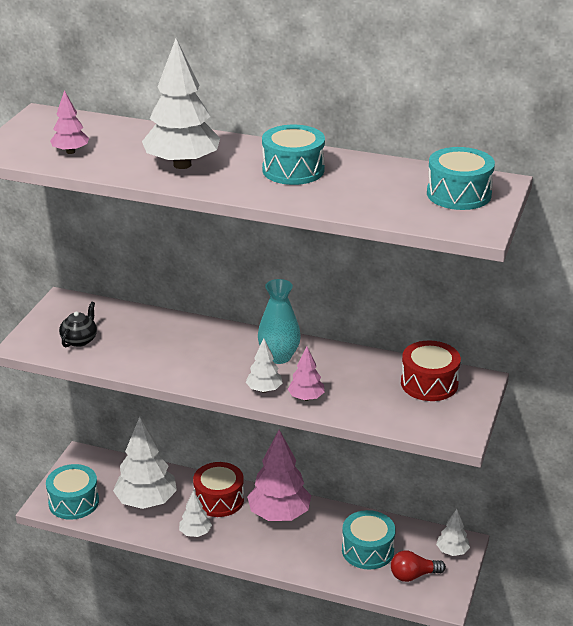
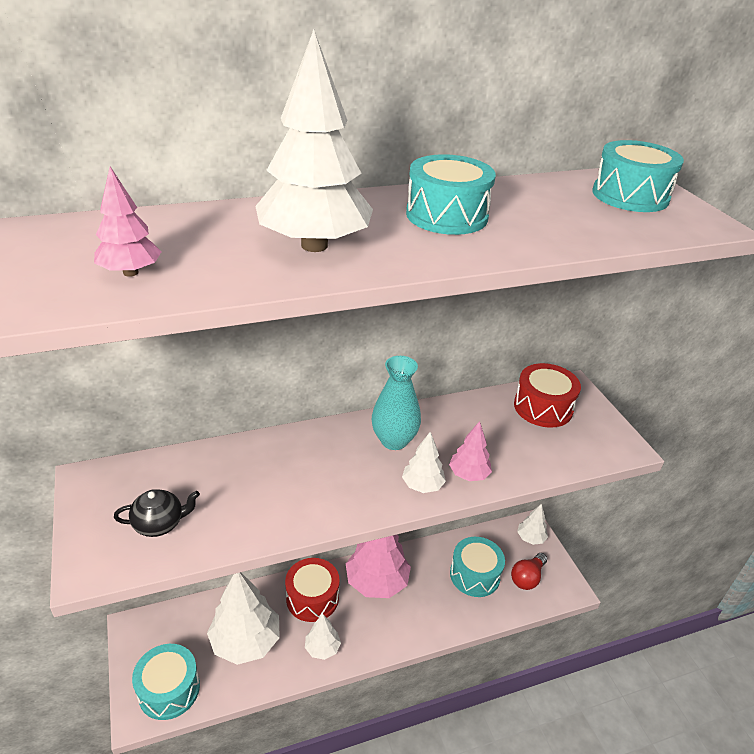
camera: 40 degrees left, 5 degrees up
(79, 340) = (159, 524): black teapot -> black teapot turned 90 degrees clockwise

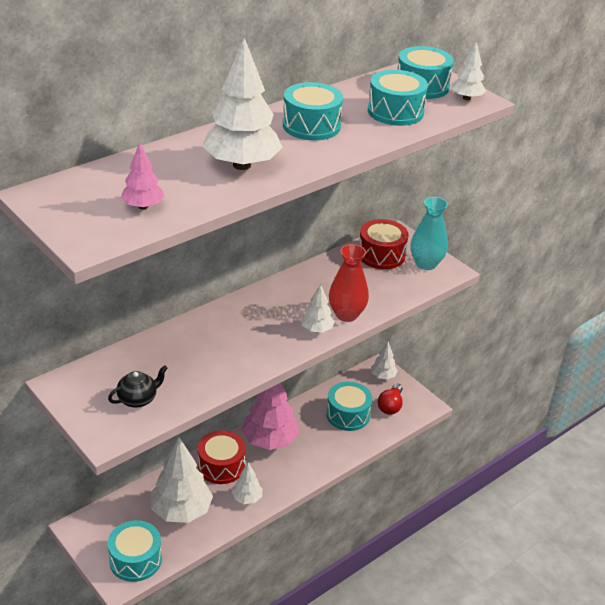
camera: 20 degrees left, 0 degrees up
(394, 440) = (280, 303): turquoise vase -> turquoise vase (426, 264)
(468, 474) = (346, 314): pink tree -> red vase
(577, 218) = (395, 112): none -> turquoise drum
(691, 219) = (466, 98): none -> white tree

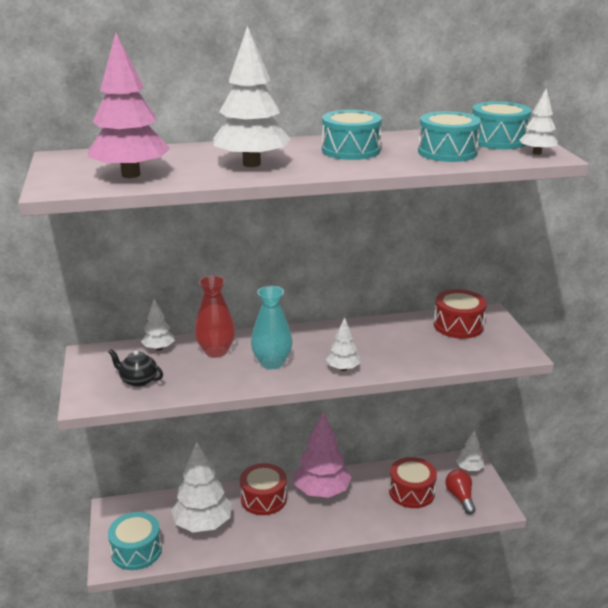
camera: 30 degrees right, 10 degrees down
(138, 399) = (138, 380): black teapot -> black teapot turned 150 degrees counterclockwise
(143, 206) = (131, 175): pink tree -> pink tree, size x1.97
(247, 498) = (267, 533): white tree -> white tree (159, 348)
(346, 314) = (382, 364): red vase -> red vase (216, 351)
(348, 415) = (411, 492): turquoise drum -> red drum
(390, 406) = (460, 497): red light bulb -> red light bulb turned 120 degrees clockwise
(426, 264) = (499, 342): turquoise vase -> turquoise vase (272, 363)

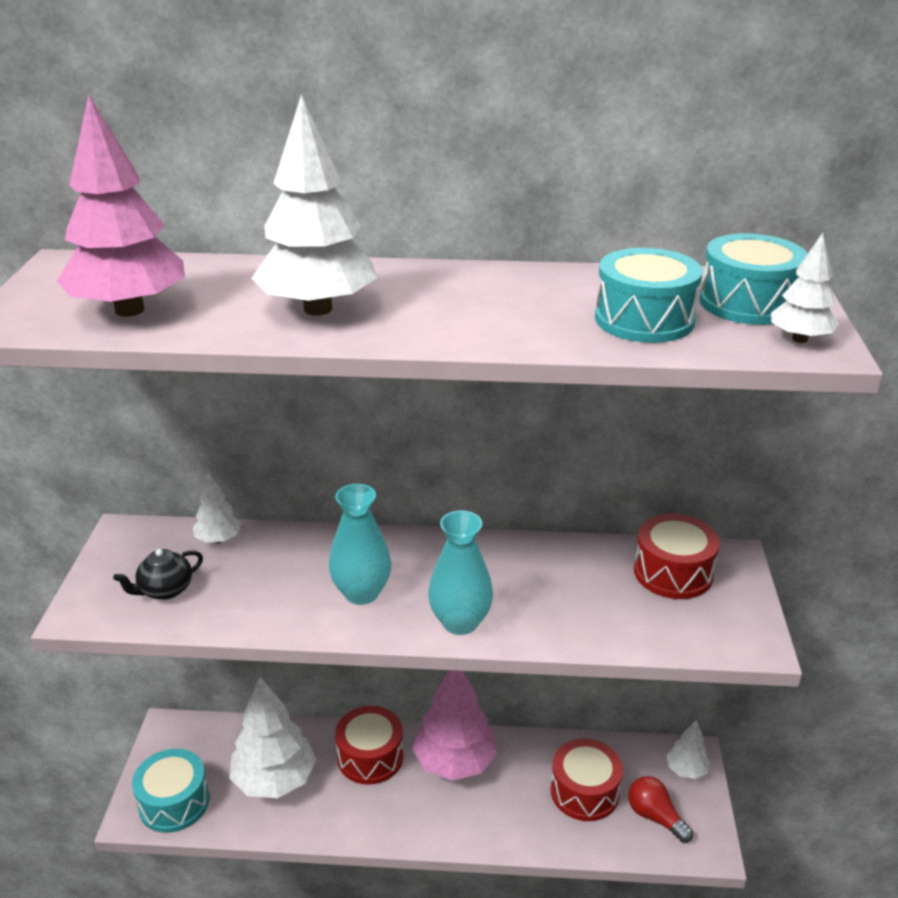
camera: 15 degrees right, 5 degrees up
(138, 380) = (165, 590): black teapot -> black teapot turned 75 degrees counterclockwise
(216, 351) = (293, 558): red vase -> none
(343, 368) = (460, 622): white tree -> turquoise vase
(351, 150) = (489, 298): turquoise drum -> none
(460, 497) = (655, 817): red light bulb -> red light bulb turned 45 degrees counterclockwise

